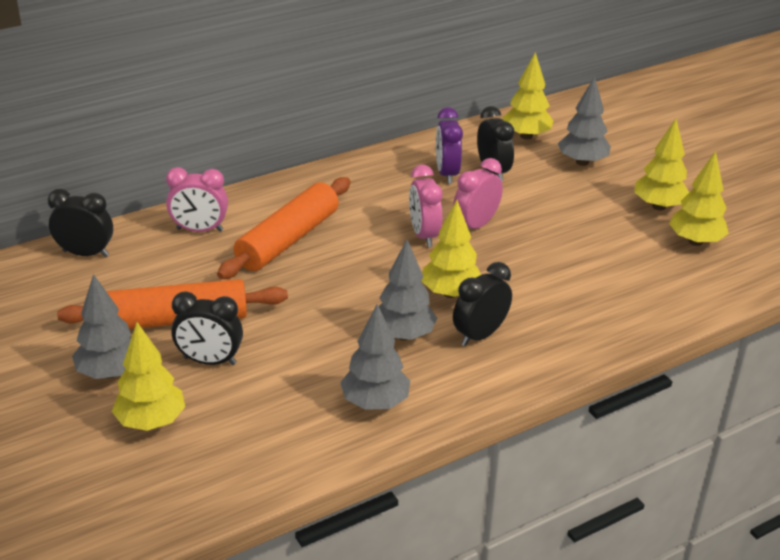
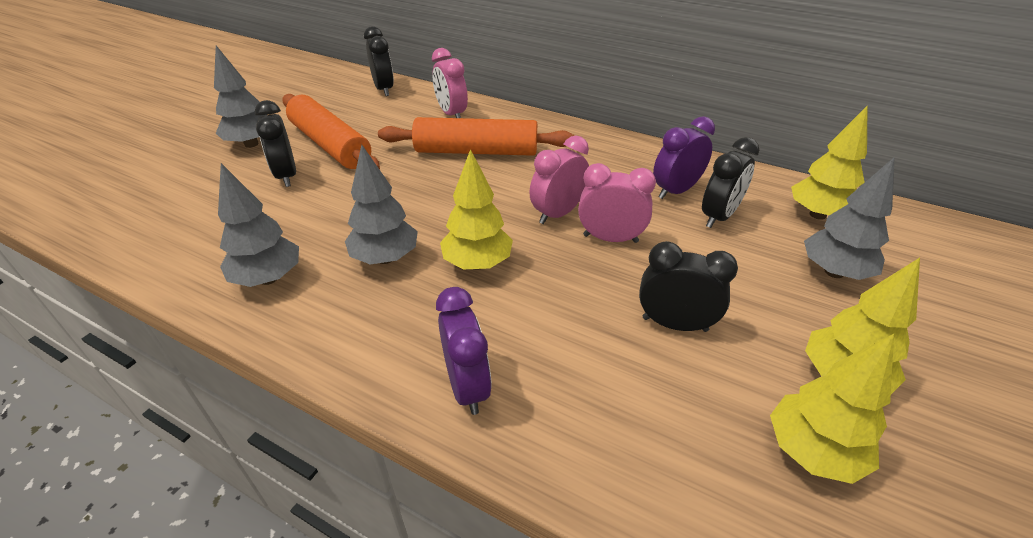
camera: 60 degrees right, 5 degrees up
(151, 422) = (199, 179): yellow tree -> none
(480, 335) = (420, 309): black clock -> black clock (674, 324)
(569, 338) = (467, 386): none -> purple clock

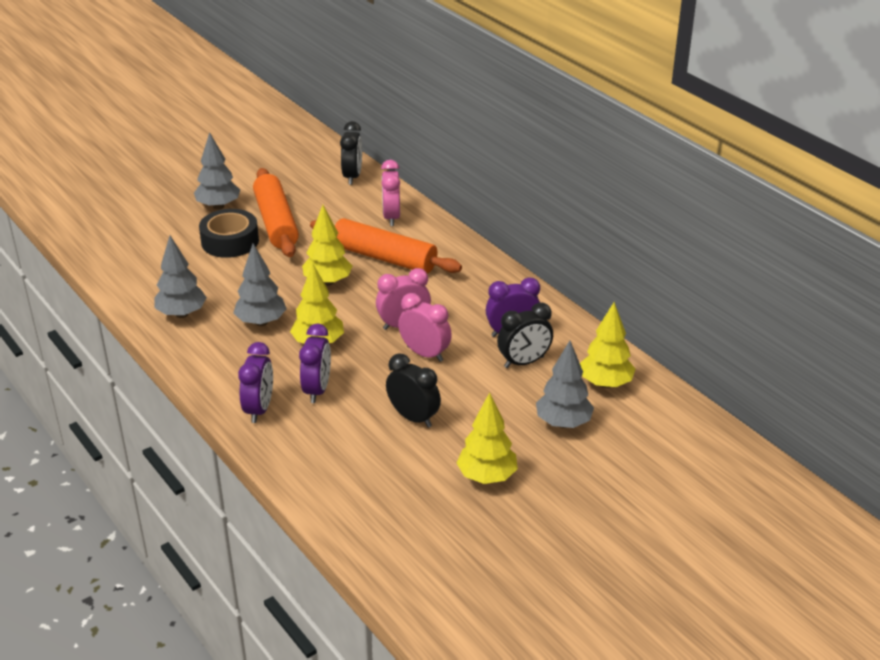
camera: 25 degrees right, 5 degrees down
(286, 176) = (230, 241): black clock -> black tape
(525, 327) = (317, 390): none -> purple clock
(812, 451) = (423, 500): yellow tree -> yellow tree (327, 282)

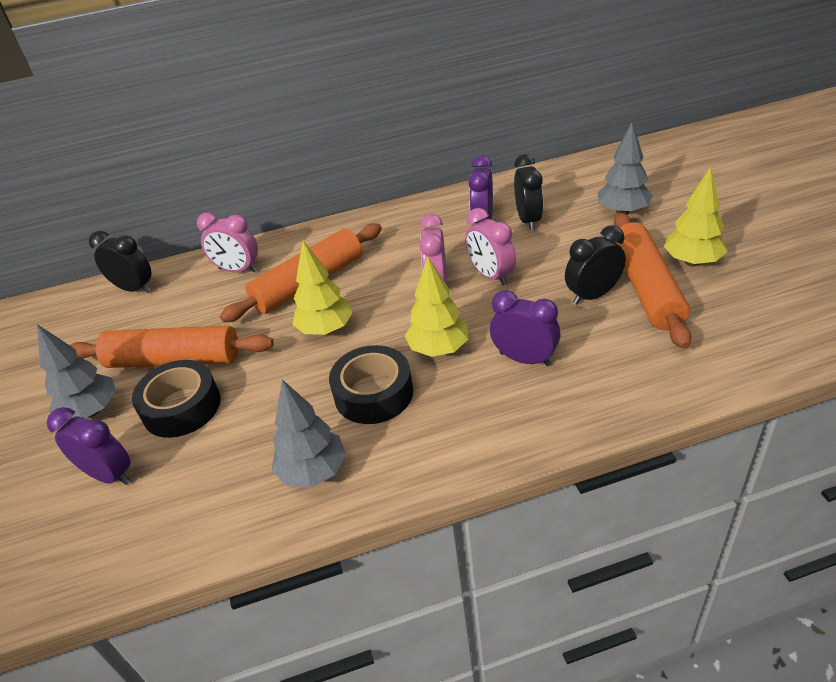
camera: 65 degrees left, 5 degrees up
(259, 409) = (546, 412): purple clock -> purple clock (109, 475)
(261, 322) = (373, 393): grey tree -> black tape
(425, 354) = (491, 276): pink clock -> pink clock turned 90 degrees counterclockwise
(435, 449) = (646, 287): none -> orange rolling pin
(605, 383) = (574, 184): yellow tree -> none

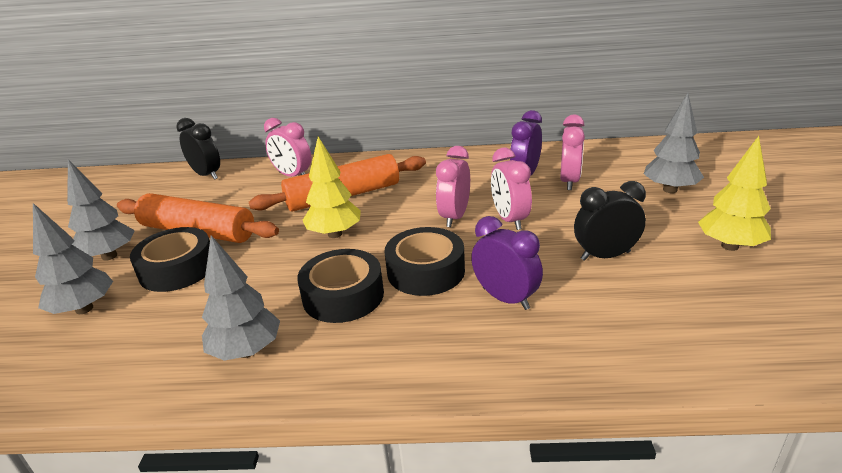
camera: 15 degrees right, 10 degrees down
(109, 475) = (84, 309): purple clock -> grey tree
(439, 349) = (426, 271): yellow tree -> black tape
(528, 220) = (569, 181): black clock -> pink clock
(646, 287) = (667, 260): orange rolling pin -> none

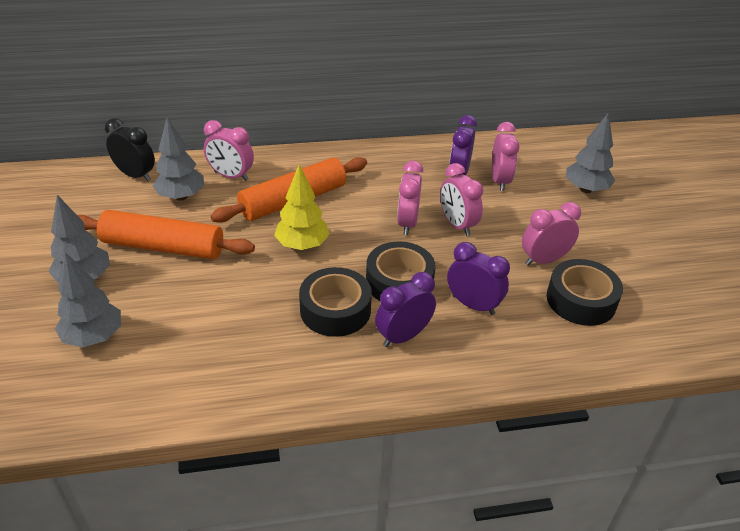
camera: 15 degrees left, 10 degrees up
(177, 269) = (164, 290): black tape -> black tape (581, 300)
(246, 351) = (272, 368): grey tree -> grey tree (181, 197)
(410, 327) = (403, 336): none -> purple clock
(605, 255) = (544, 260): black clock -> pink clock
(729, 246) = (638, 247): yellow tree -> none

